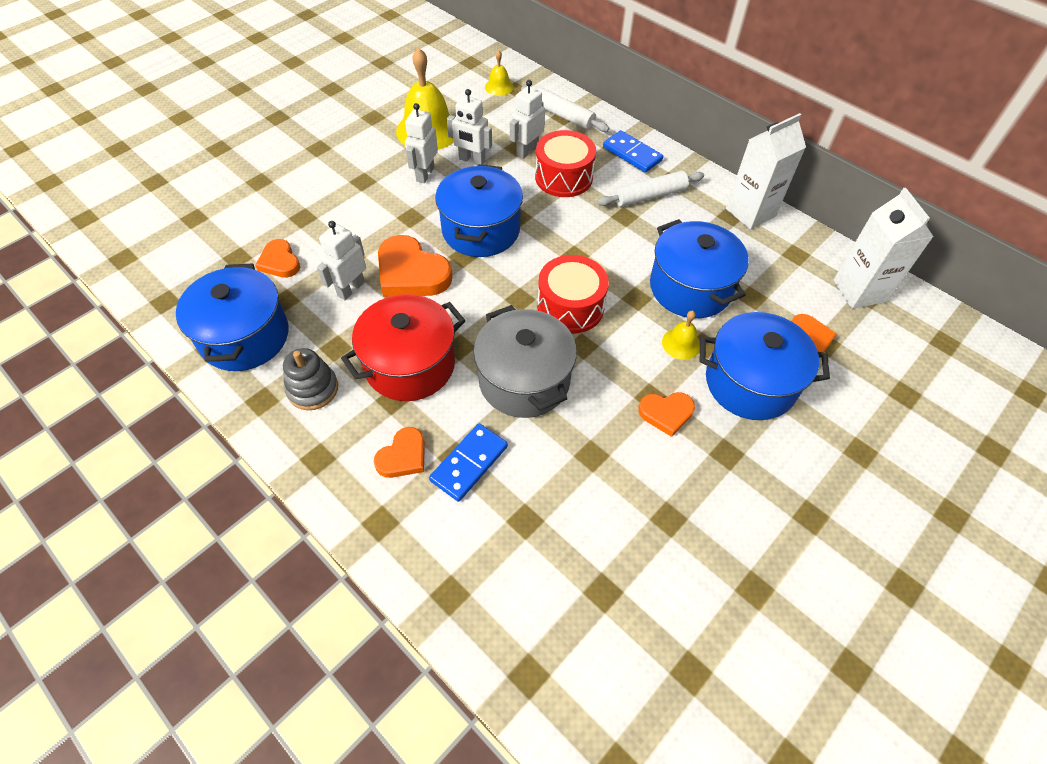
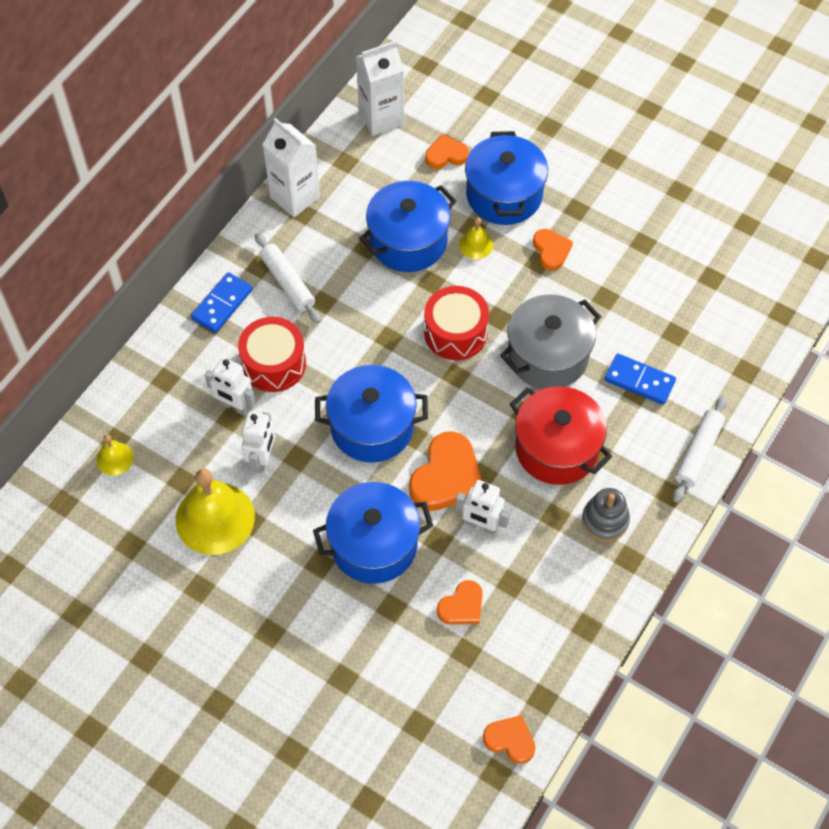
camera: 100 degrees left, 5 degrees up
(245, 337) = (565, 601): blue pot -> blue pot (374, 545)
(403, 456) = (648, 430): orange heart -> orange heart (510, 740)
(425, 174) = (295, 501): white robot -> none
(563, 115) = (163, 380): white rolling pin -> white rolling pin (698, 452)

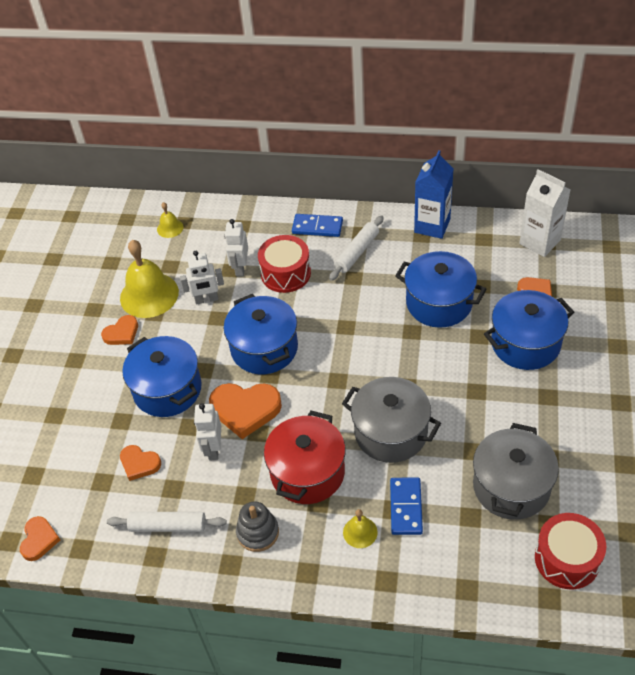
camera: 70 degrees right, 10 degrees down
(295, 197) = (432, 226): white carton -> blue carton
(455, 333) = (375, 364): red drum -> red drum (567, 559)
(476, 244) = (465, 344): yellow bell -> yellow bell (360, 532)
(551, 251) = (494, 395): orange heart -> orange heart (122, 333)
(659, 287) = (511, 486): none -> grey pot
(698, 452) = (359, 580): white rolling pin -> white rolling pin (168, 526)

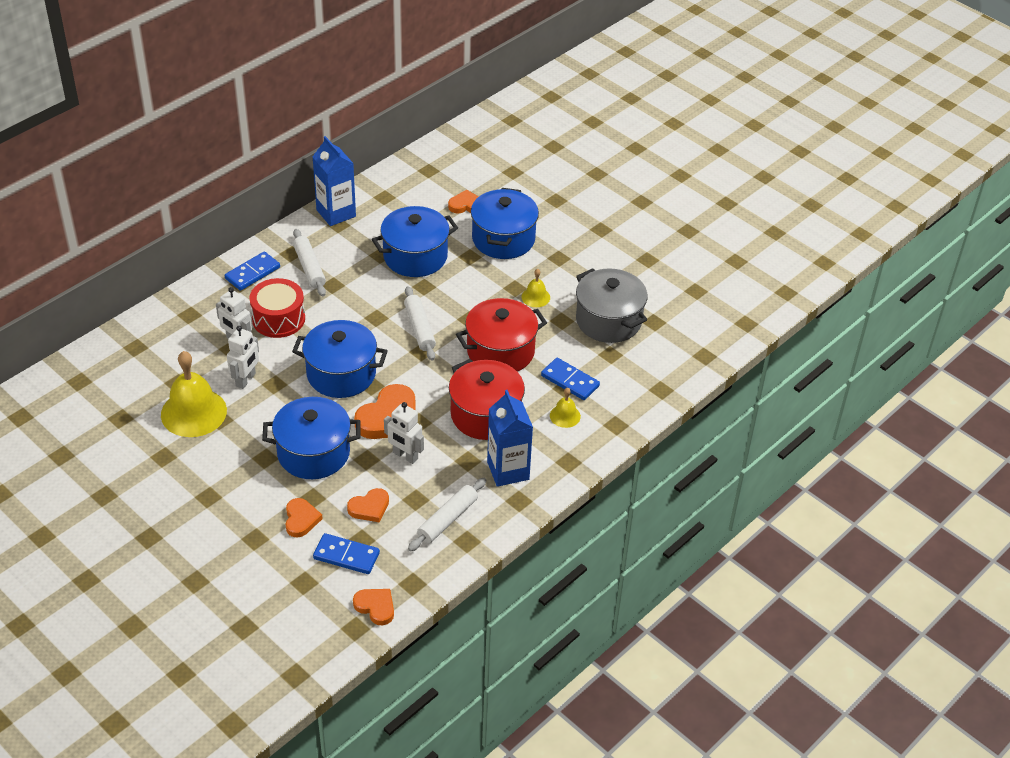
camera: 60 degrees left, 5 degrees down
(78, 483) = (346, 556): none -> blue domino
(122, 333) = (216, 451): orange heart -> orange heart (301, 519)
(170, 228) = (130, 359): yellow bell -> yellow bell (535, 297)
(258, 532) = (508, 470): grey stacking toy -> blue carton
(361, 361) = (419, 328): none -> white rolling pin
(391, 432) = (500, 351): grey pot -> red pot
(539, 242) = (423, 173): white carton -> none
(567, 559) = (686, 330): red drum -> none

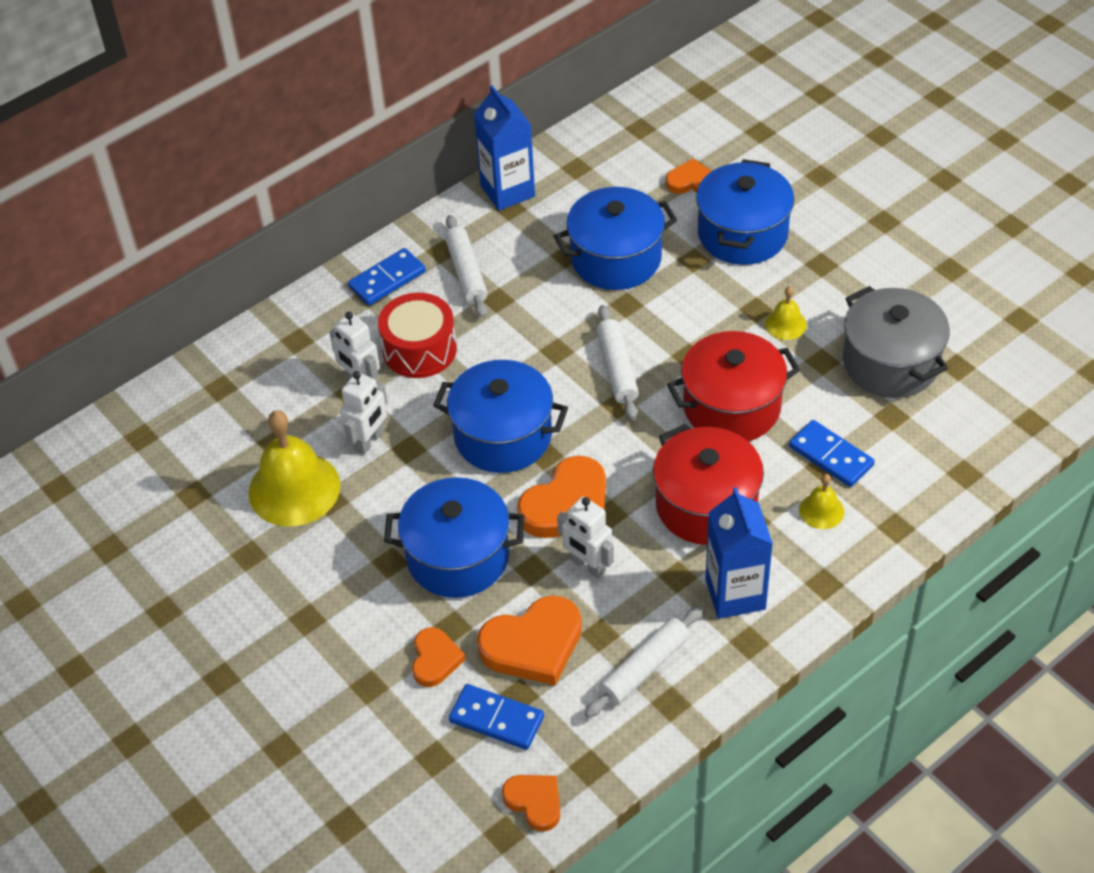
camera: 10 degrees right, 5 degrees up
(369, 507) = (533, 645): orange heart -> orange heart, size x1.72

